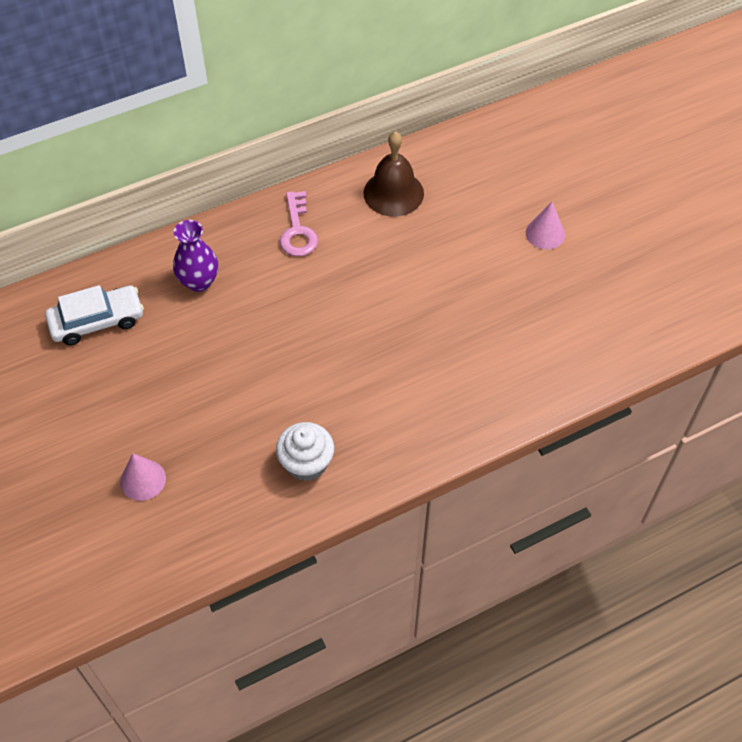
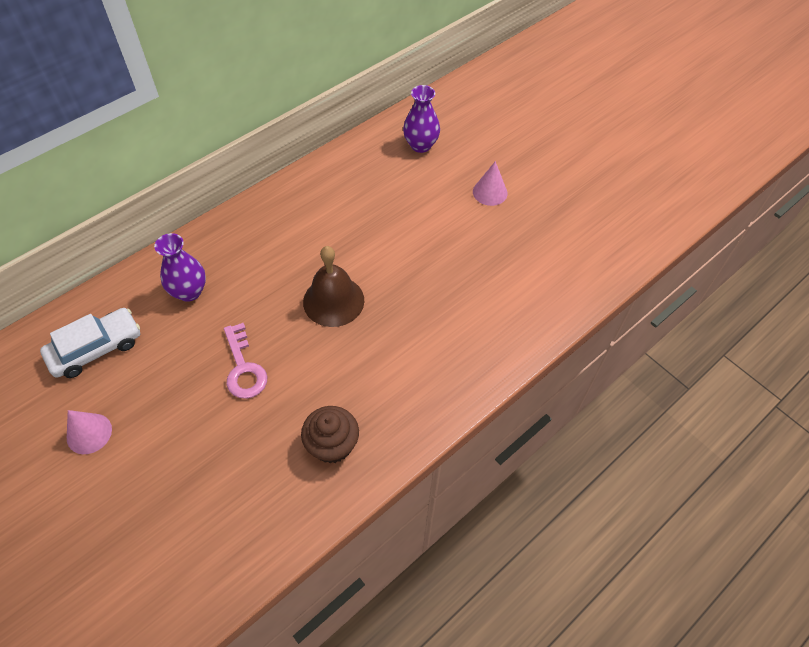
camera: 15 degrees left, 0 degrees up
(143, 480) = (173, 498): pink cone -> pink cone (89, 433)
(298, 230) = (272, 228): pink key -> pink key (244, 368)
(306, 463) = (332, 445): white cupcake -> brown cupcake
(393, 193) = (350, 181): brown bell -> brown bell (333, 301)
(483, 166) = (421, 145): none -> purple vase

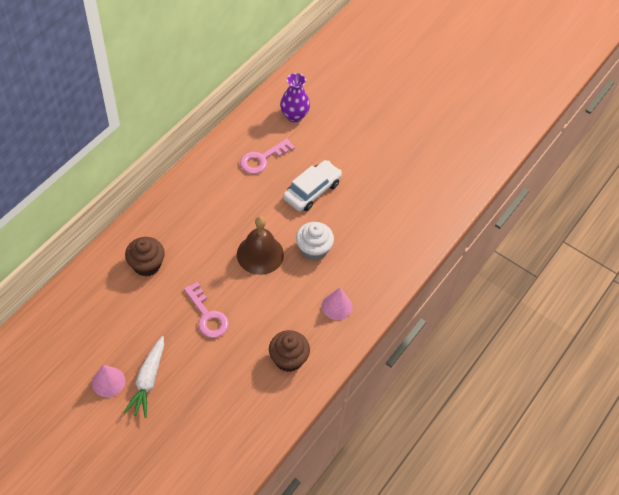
camera: 15 degrees left, 0 degrees up
(96, 348) = (90, 320): white car -> white car (312, 191)
(140, 440) = (148, 380): none -> white carrot
(189, 292) = (147, 265): purple vase -> brown cupcake
(369, 188) = (262, 159): none -> pink key
(403, 305) = (313, 249): none -> white cupcake
(490, 192) = (358, 148): pink cone -> pink cone (337, 306)

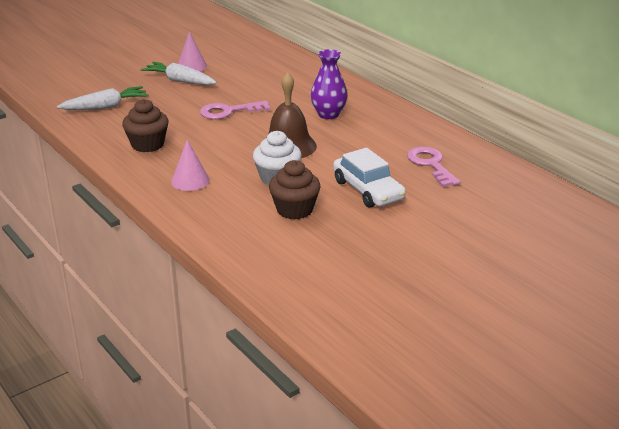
camera: 110 degrees right, 25 degrees down
(147, 265) = (307, 90): brown cupcake -> brown cupcake (294, 210)
(224, 426) = (105, 107): none -> white carrot
(294, 116) = (503, 196): purple vase -> purple vase (328, 114)

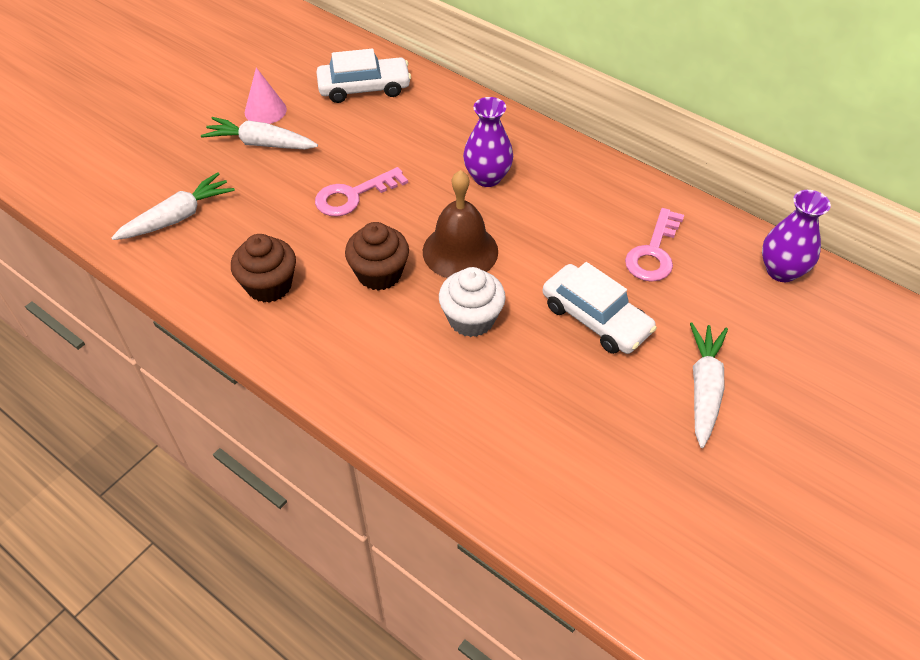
camera: 15 degrees left, 20 degrees up
(190, 181) = (358, 348): pink cone -> none
(266, 63) = (364, 88): none -> white car
(294, 210) = (518, 377): brown cupcake -> brown cupcake (379, 274)
(429, 235) = (704, 388): none -> white carrot
(431, 165) = (654, 252): pink key -> pink key turned 120 degrees counterclockwise
(525, 186) = (781, 271): none -> purple vase

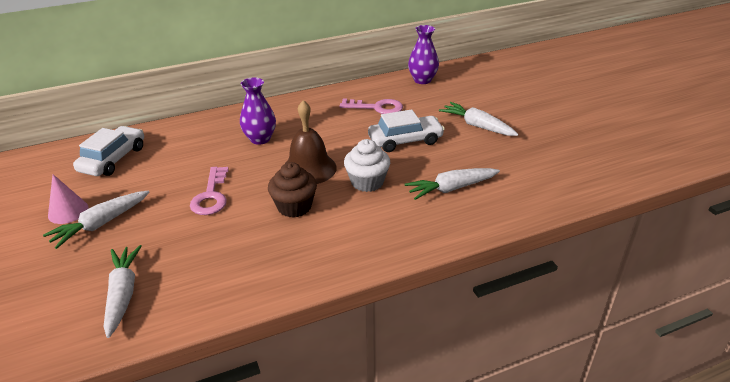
camera: 60 degrees left, 15 degrees down
(269, 285) = (252, 262): brown cupcake -> none
(518, 414) = (451, 188): none -> white carrot
(654, 252) = (376, 107): pink key -> pink key turned 45 degrees counterclockwise

